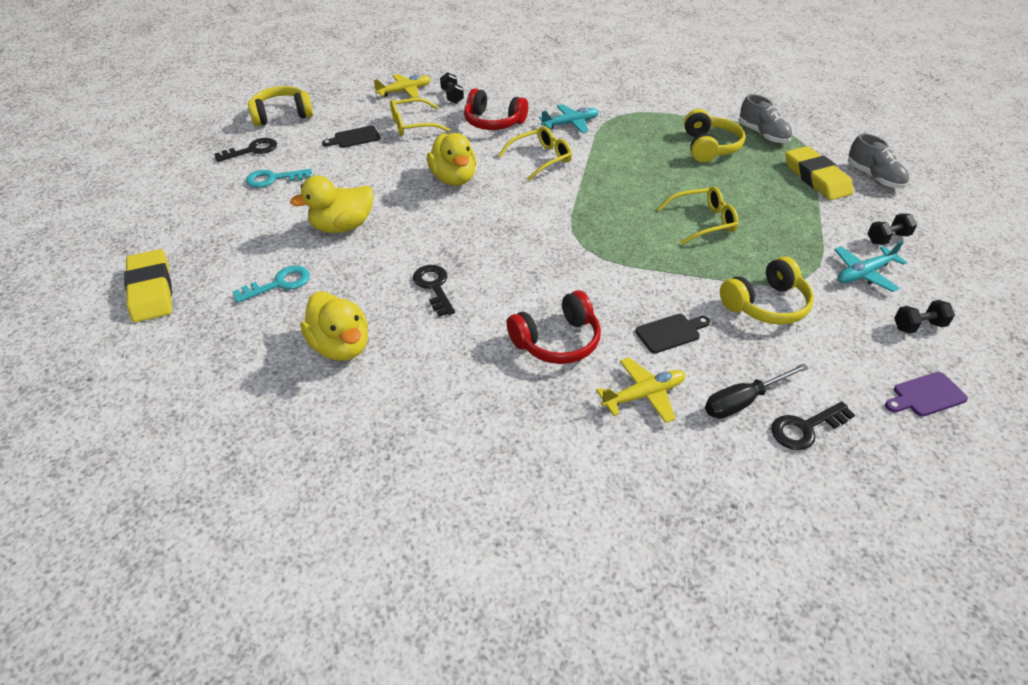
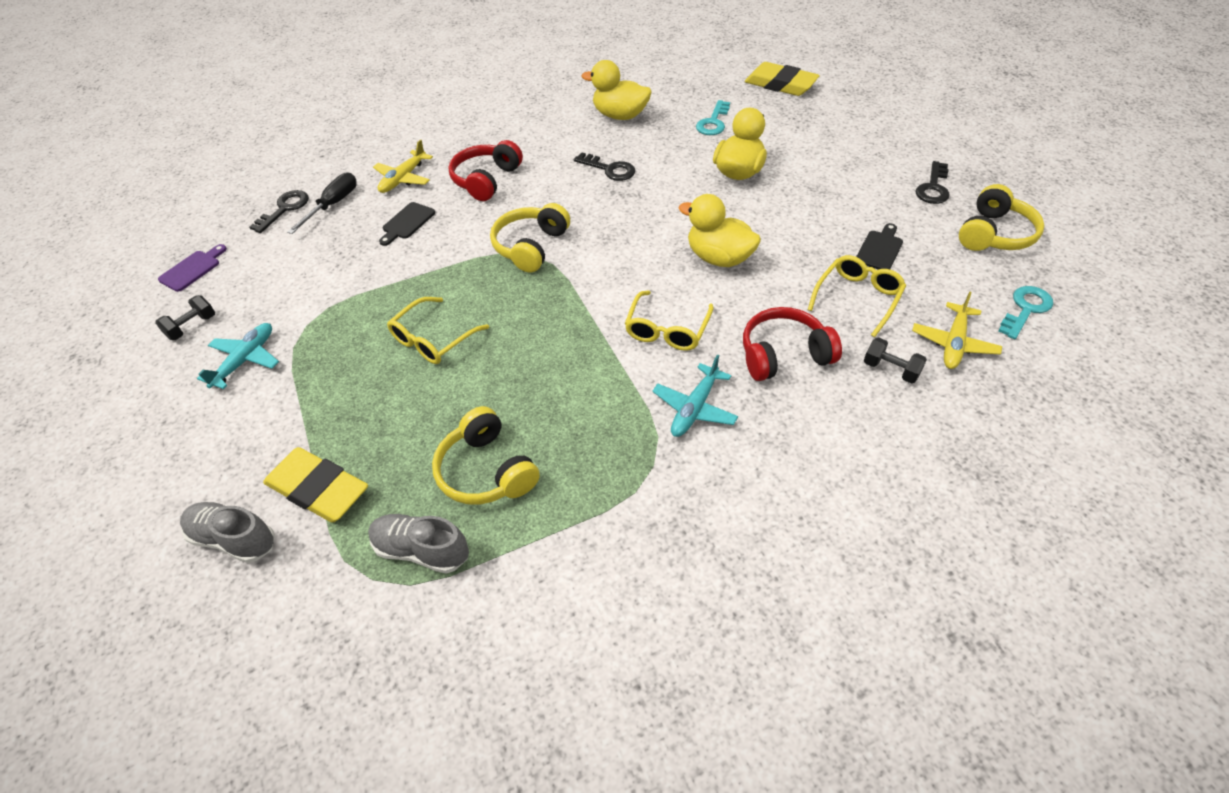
camera: 145 degrees right, 5 degrees up
(273, 179) = (861, 176): turquoise key -> turquoise key (1025, 309)
(766, 304) = (337, 281): yellow headphones -> yellow headphones (531, 246)
(887, 238) = (218, 424): black dumbbell -> none

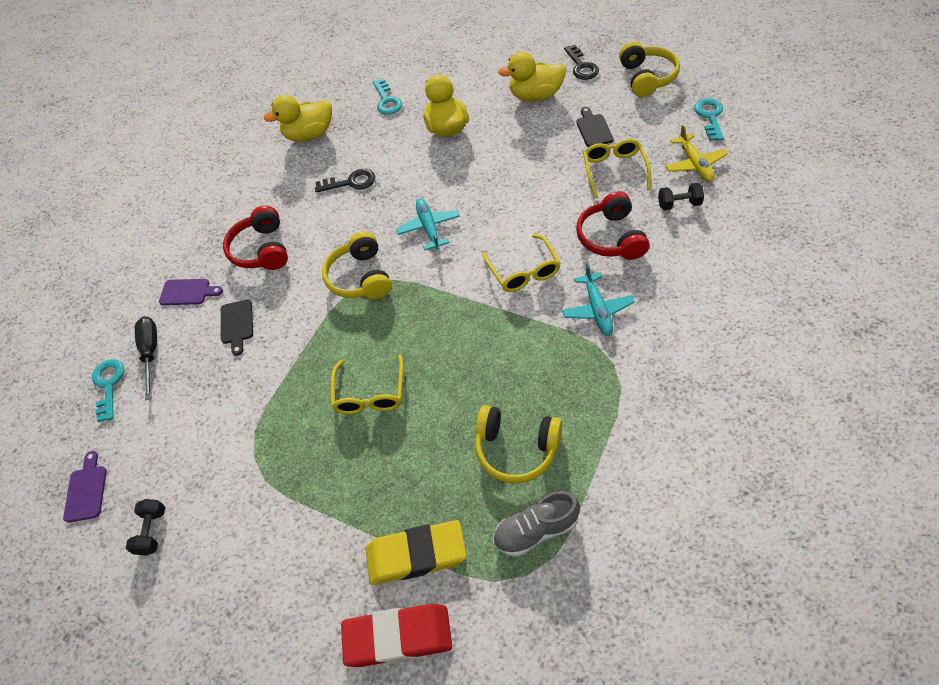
camera: 35 degrees left, 5 degrees up
(234, 539) = (398, 637): grey shoe -> red eraser
(245, 360) = (236, 519): turquoise plane -> turquoise plane (429, 228)
(285, 209) = (108, 385): black key -> turquoise key
(403, 178) = (188, 292): yellow plane -> purple cutting board
(719, 258) = (502, 199): yellow duck -> yellow duck (535, 96)
(780, 84) = (403, 44): yellow eraser -> none
(784, 355) = (611, 237): red headphones -> red headphones turned 45 degrees counterclockwise

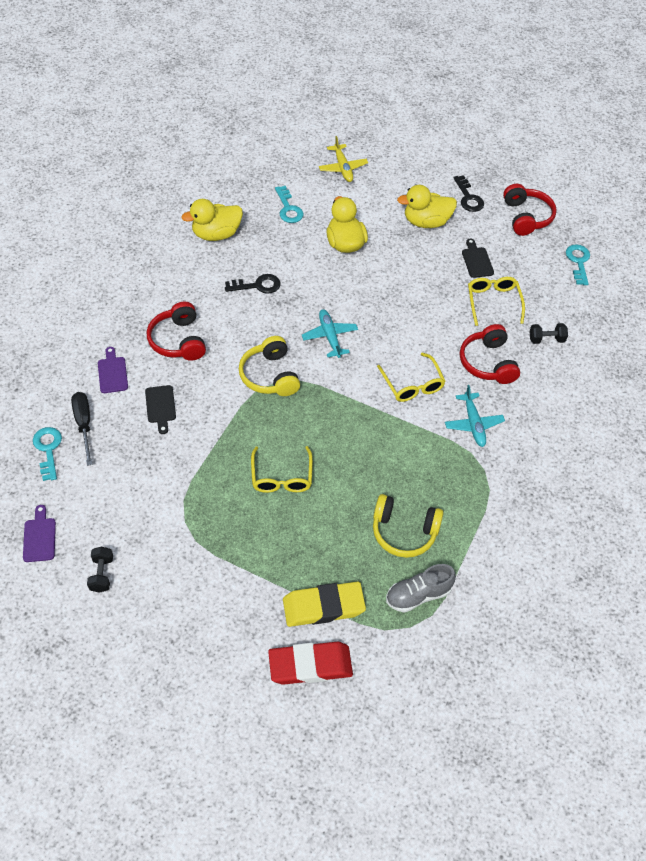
camera: 10 degrees left, 0 degrees up
(188, 292) = (112, 373): purple cutting board -> purple cutting board turned 105 degrees counterclockwise
(647, 78) = (526, 217): yellow headphones -> red headphones
(694, 164) = (562, 304): yellow plane -> yellow plane (342, 168)

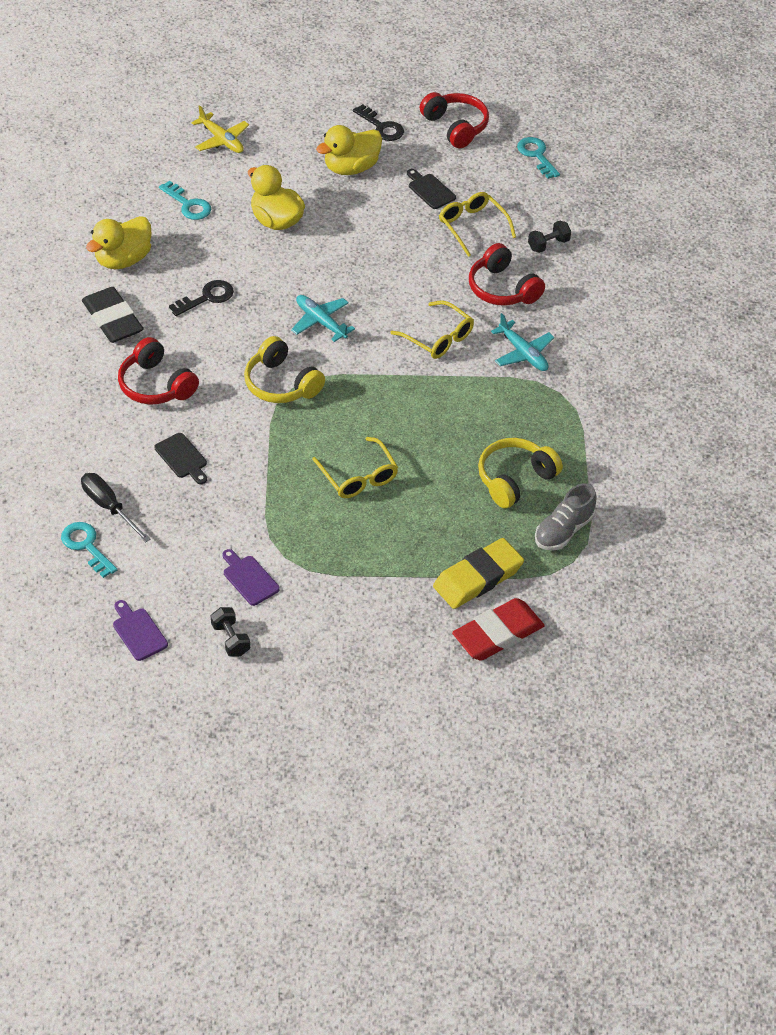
camera: 25 degrees left, 5 degrees down
(112, 373) = (104, 444): purple cutting board -> purple cutting board (249, 578)
(180, 277) = (112, 319): none -> black eraser
(404, 531) = (515, 479): yellow headphones -> yellow headphones turned 150 degrees clockwise

